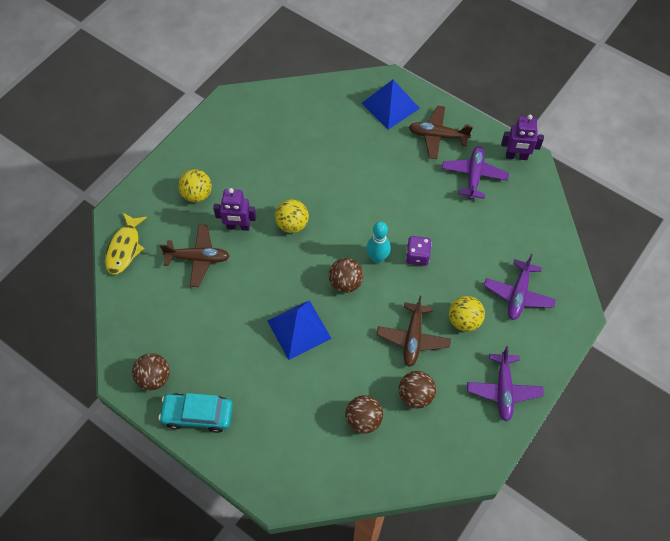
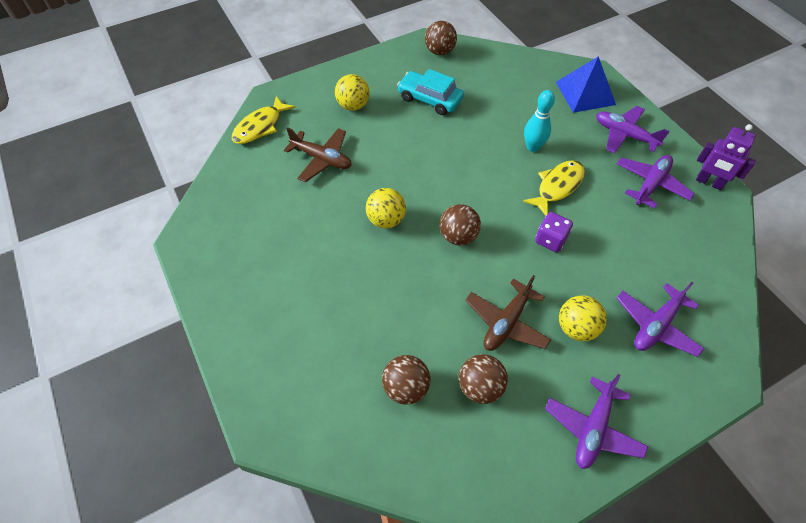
camera: 25 degrees right, 5 degrees down
(154, 378) = (214, 250): brown ball -> brown ball (439, 51)
(198, 415) = (234, 303): turquoise car -> turquoise car (430, 99)
(238, 226) = (376, 145): purple robot -> none
(292, 224) = (431, 162): yellow ball -> yellow ball (386, 220)
(299, 329) = (385, 262): blue pyramid -> none
(377, 258) = (505, 225): turquoise bowling pin -> turquoise bowling pin (533, 147)
(403, 206) = (557, 186): none -> yellow fish
(437, 136) = (624, 135): brown plane -> purple plane

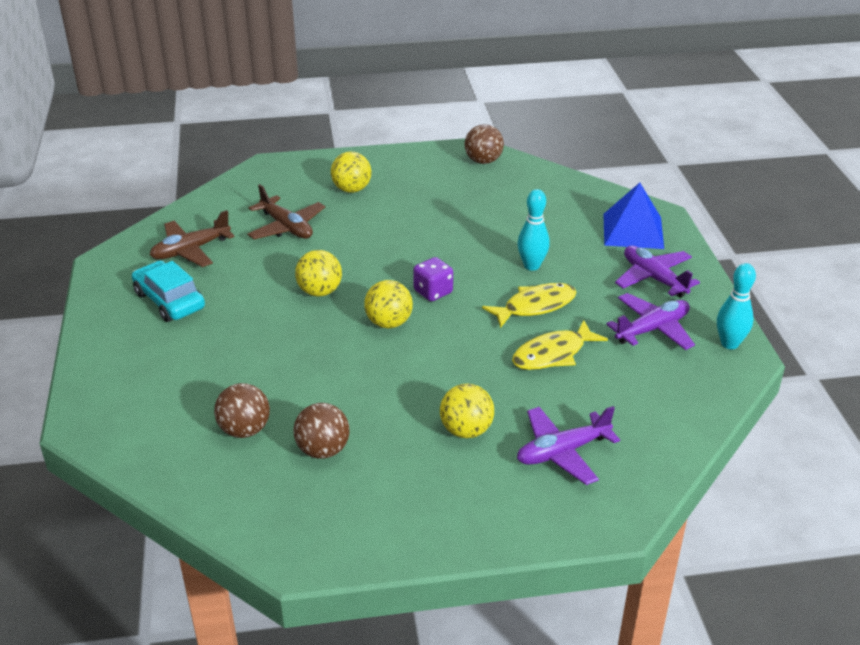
camera: 20 degrees right, 20 degrees down
(260, 126) = (241, 187): yellow fish -> yellow fish (553, 354)
(430, 99) = (441, 200): turquoise car -> turquoise car (169, 301)
(458, 236) = (389, 323): brown ball -> yellow ball
(506, 322) = (390, 406): brown plane -> brown plane (191, 250)
(550, 240) = (492, 350): purple dice -> purple dice (433, 292)
(593, 428) = (422, 516): purple plane -> none
(709, 182) = (729, 344): purple robot -> turquoise bowling pin

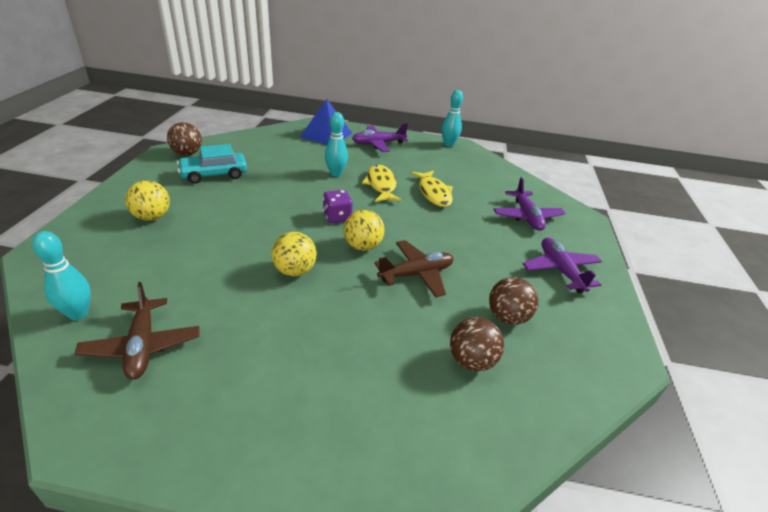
camera: 75 degrees left, 0 degrees up
(169, 301) = (228, 382): turquoise car -> turquoise car (214, 174)
(211, 211) = (78, 313): none -> turquoise bowling pin
(286, 227) = (172, 267): brown plane -> brown plane (416, 274)
(466, 430) = (499, 245): yellow ball -> none
(652, 329) = (425, 158): purple plane -> purple plane (560, 270)

